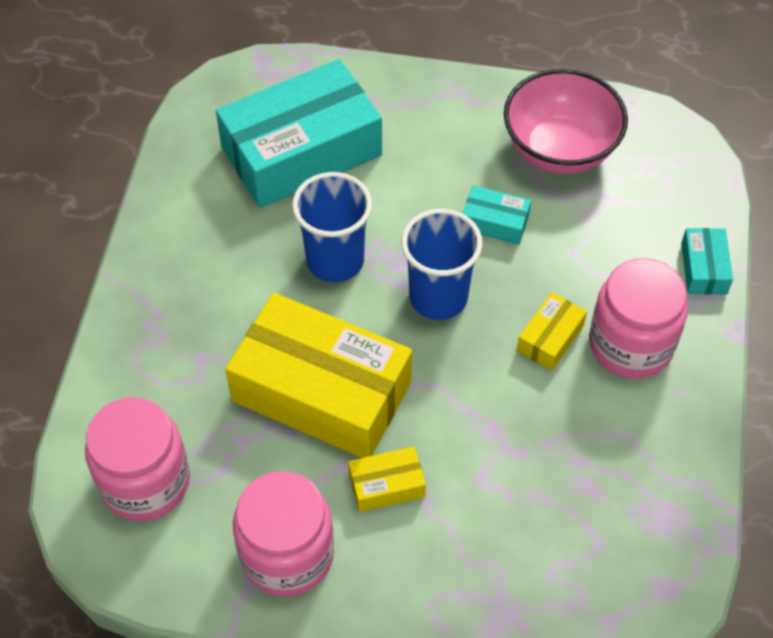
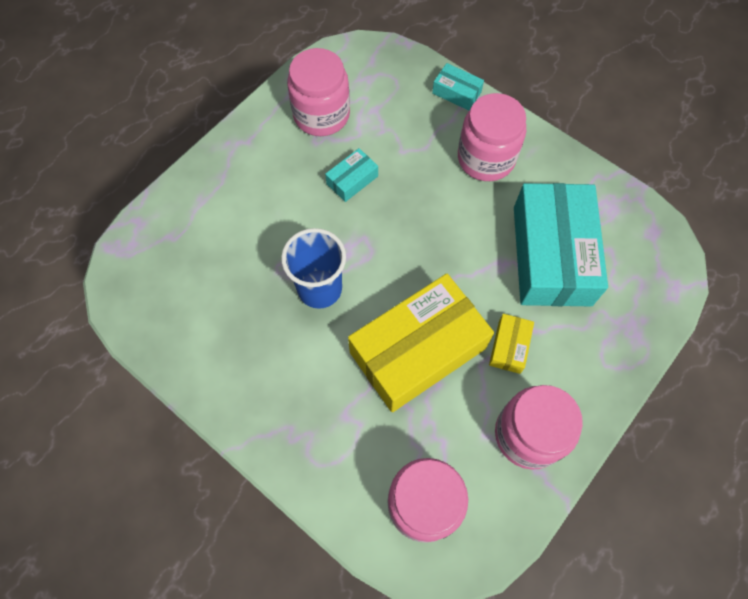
camera: 60 degrees left, 10 degrees up
(301, 152) = (214, 263): turquoise box -> turquoise box (552, 255)
(438, 297) = (388, 242): blue cup -> none
(550, 338) = (456, 197): yellow box -> none
(560, 149) = (321, 115): pink bowl -> pink jar

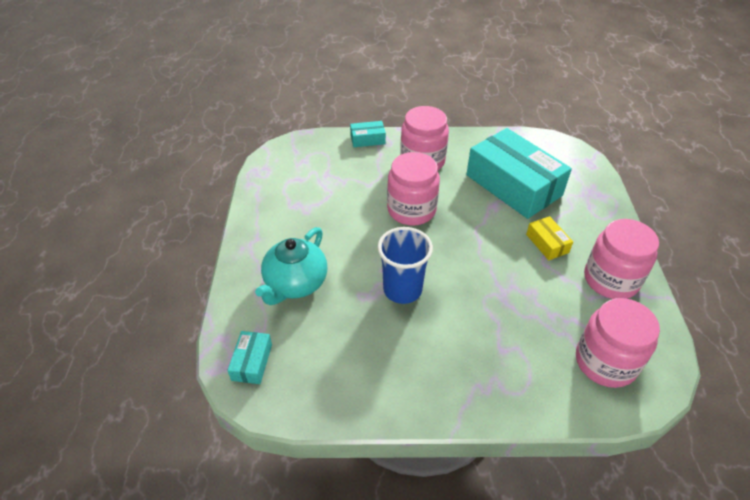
camera: 40 degrees left, 20 degrees down
(237, 213) = (295, 283): none -> turquoise teapot
(321, 115) = (294, 195): pink jar -> pink jar (411, 210)
(352, 180) = (354, 218): turquoise box -> turquoise box (252, 362)
(417, 350) = (501, 281): yellow box -> none

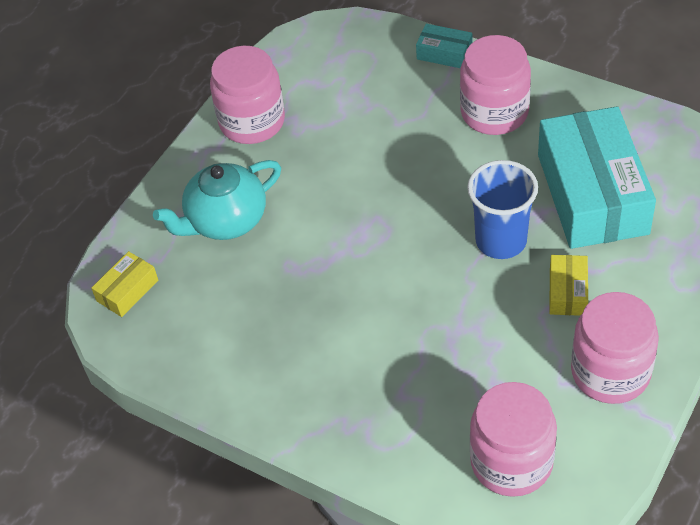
camera: 35 degrees right, 5 degrees up
(252, 362) = (127, 290): turquoise box -> yellow box
(402, 290) = (340, 277): blue cup -> blue cup (501, 241)
(411, 210) = (426, 178): pink jar -> pink jar (252, 122)

